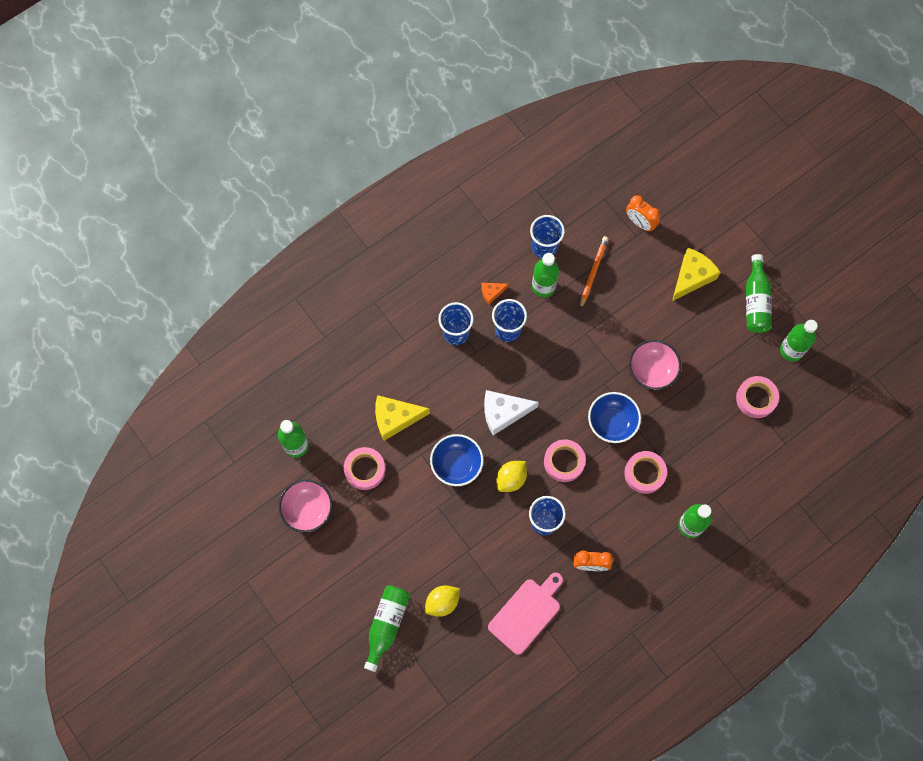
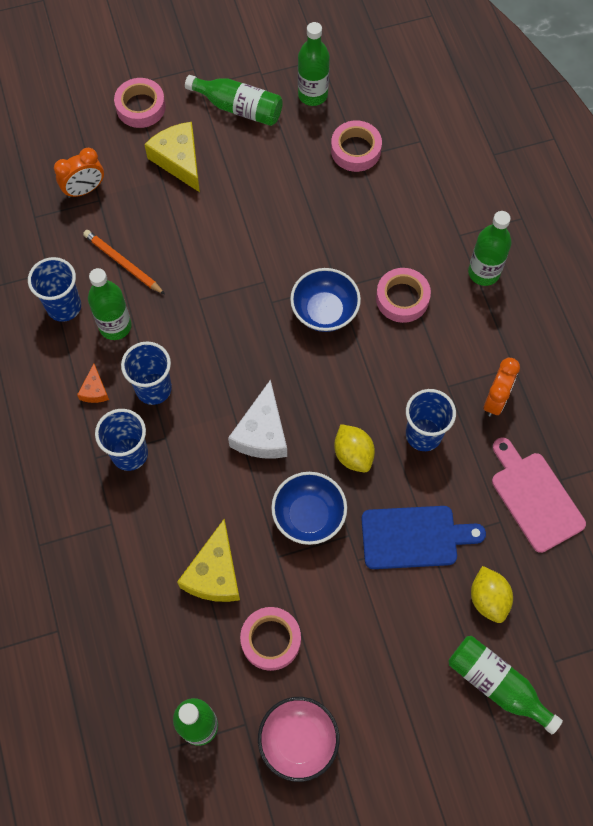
camera: 70 degrees left, 5 degrees down
(467, 539) = (414, 537): none -> blue cutting board
(564, 462) = (354, 384): pink tape -> pink tape (140, 107)
(652, 370) = (277, 244): pink bowl -> none

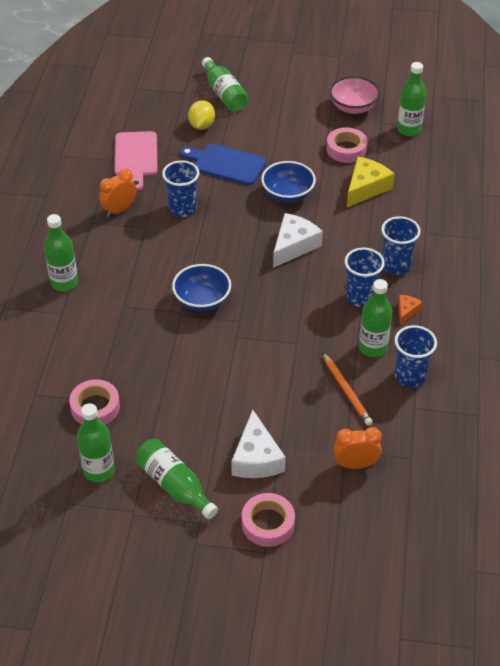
camera: 155 degrees left, 20 degrees down
(179, 160) = (256, 458): yellow cheese -> white cheese
(353, 454) = (237, 214): yellow lemon -> none
(402, 298) = (138, 288): pink tape -> none

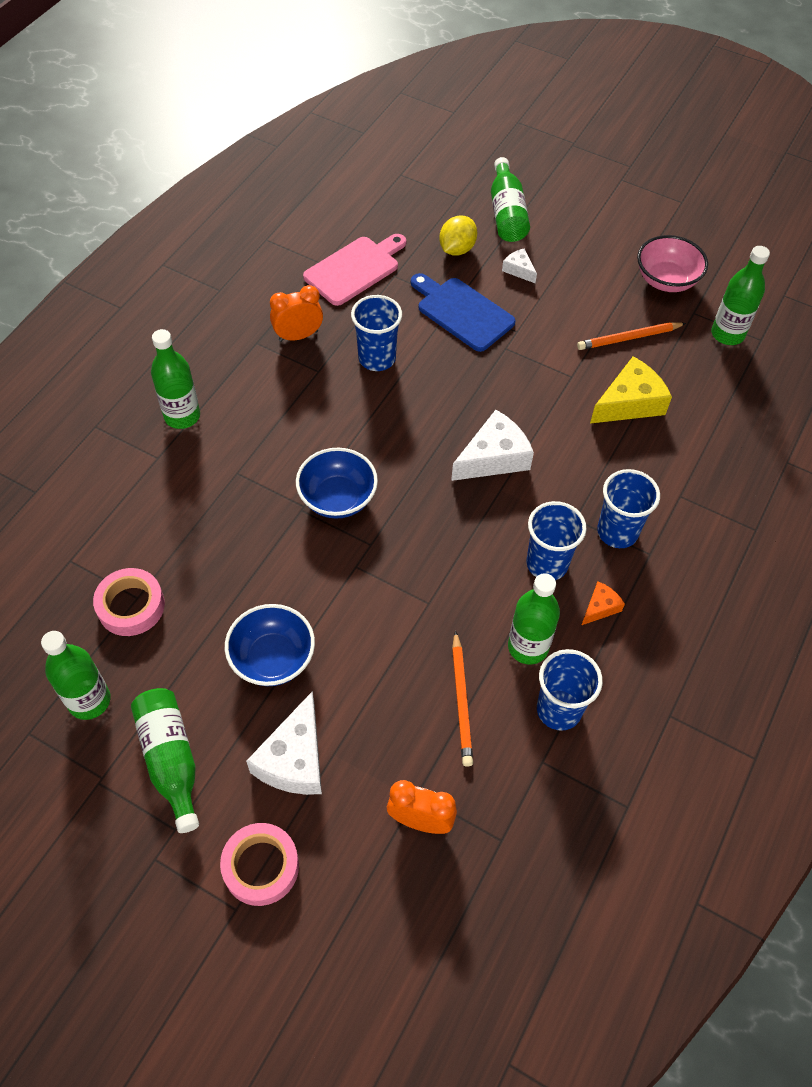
camera: 20 degrees right, 10 degrees up
(136, 157) = (354, 269): pink cutting board -> pink cutting board turned 150 degrees counterclockwise
(251, 127) = (519, 270): none -> white cheese
(287, 195) = (520, 380): blue bowl -> blue bowl (273, 658)
(346, 149) = (629, 338): pink tape -> orange pencil

